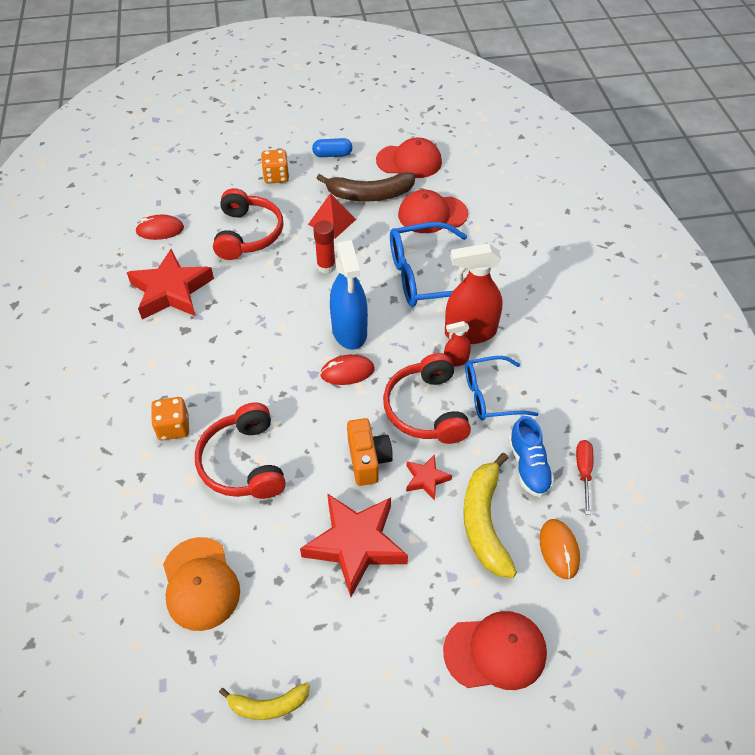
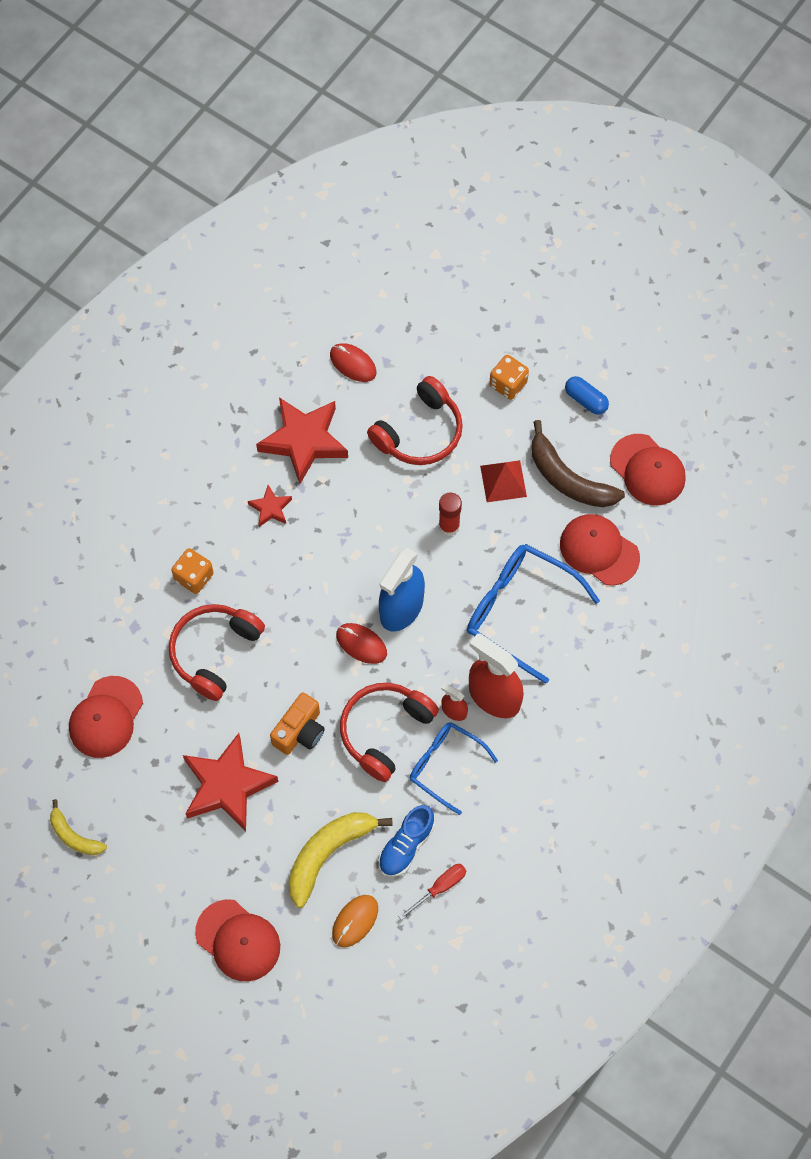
camera: 45 degrees right, 15 degrees up
(200, 583) = (106, 717): orange cap -> red cap
(426, 479) = (324, 785): red star -> red star (270, 508)

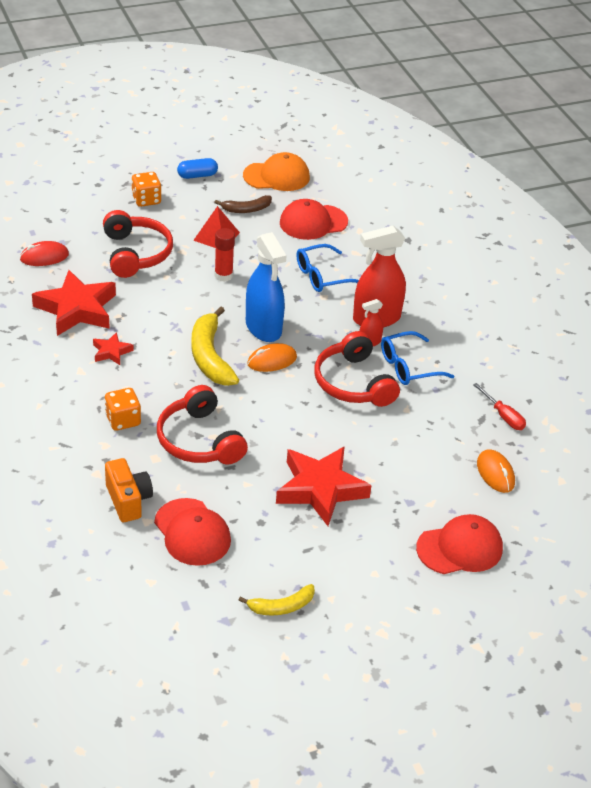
camera: 60 degrees left, 25 degrees down
(300, 731) = (312, 426): orange camera -> orange camera (128, 500)
(328, 854) = (427, 461): yellow banana -> yellow banana (210, 357)
(361, 644) = (272, 360): red mouse -> orange mouse
(406, 845) = (455, 416): blue shoe -> none
(440, 888) = (503, 416): red screwdriver -> red screwdriver turned 150 degrees clockwise
(519, 611) = (322, 276): blue glasses -> blue glasses, size x0.63
(568, 479) = (246, 209): brown banana -> brown banana, size x0.58
(647, 470) = (276, 176): red cap -> orange cap

